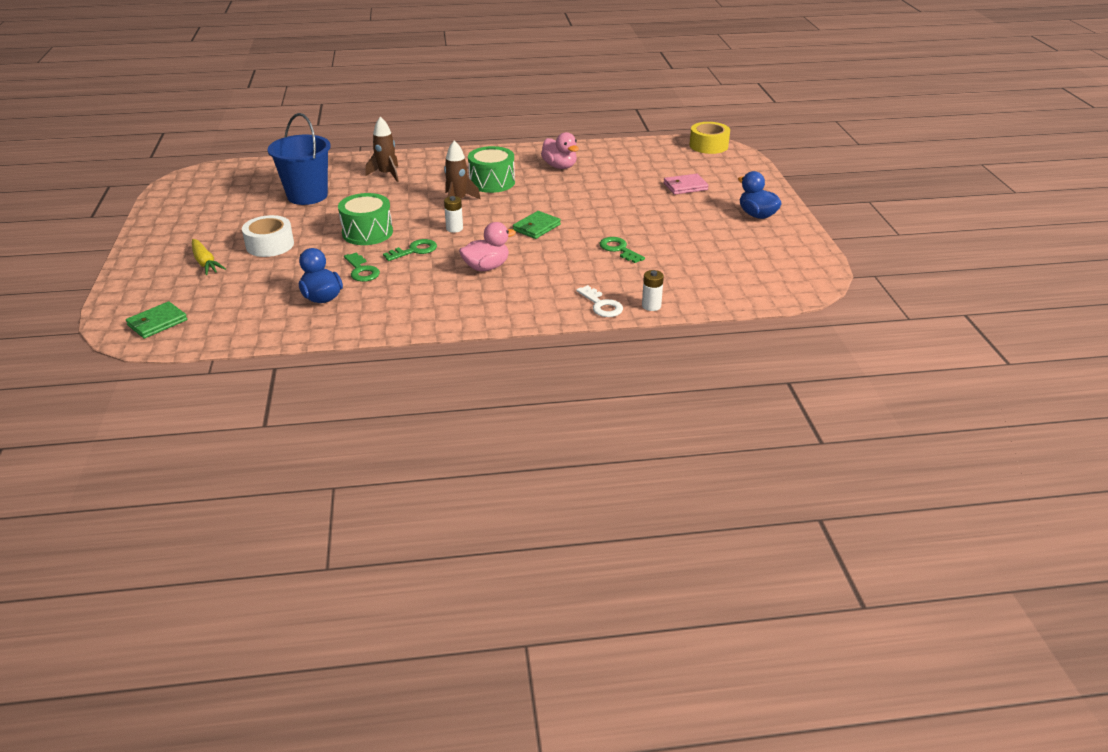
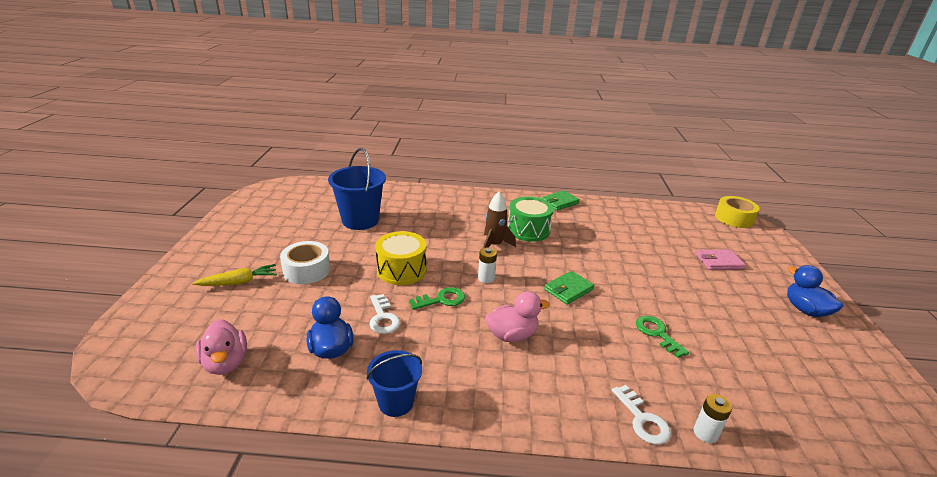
camera: 10 degrees right, 5 degrees down
(157, 323) = (153, 354): green wallet -> green wallet (559, 202)
(205, 263) = (239, 282): yellow carrot -> yellow carrot turned 90 degrees counterclockwise
(362, 271) = (383, 318): green key -> white key
(367, 233) = (401, 270): green drum -> yellow drum
(387, 174) = (435, 208): brown rocket -> none
(393, 322) = (396, 402): none -> blue bucket
(560, 166) = (593, 221): pink duck -> pink duck (226, 363)

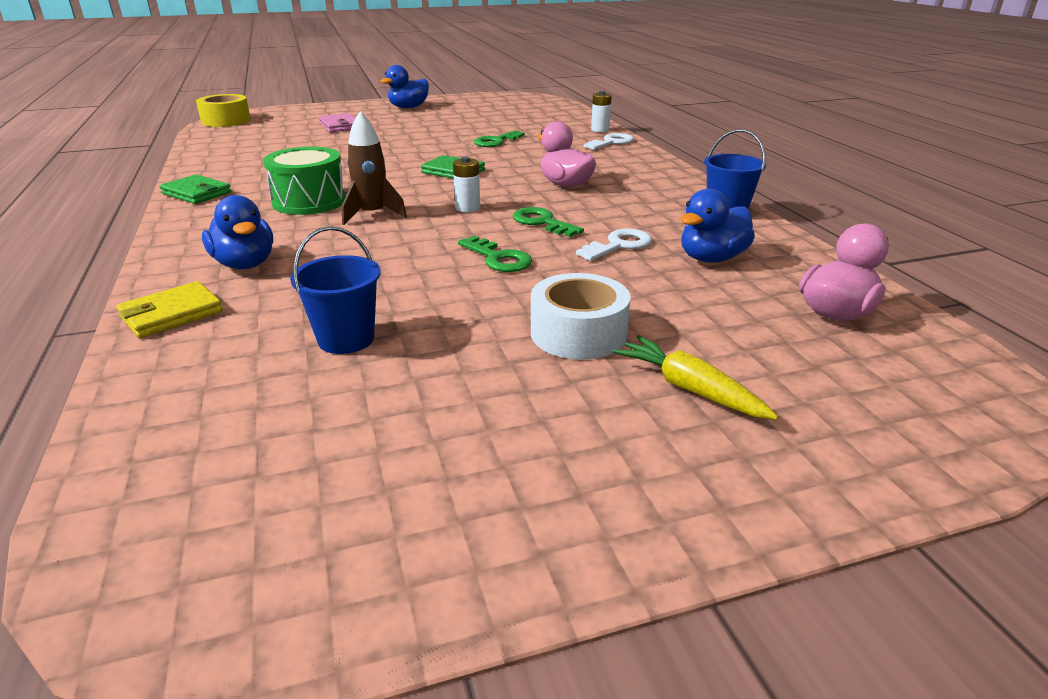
camera: 110 degrees left, 0 degrees up
(360, 220) = (346, 339): blue bucket -> blue bucket, size x0.61
(401, 270) = (498, 258): yellow drum -> green key
(414, 193) = (172, 314): none -> yellow wallet
(450, 208) = (245, 264): none -> blue duck

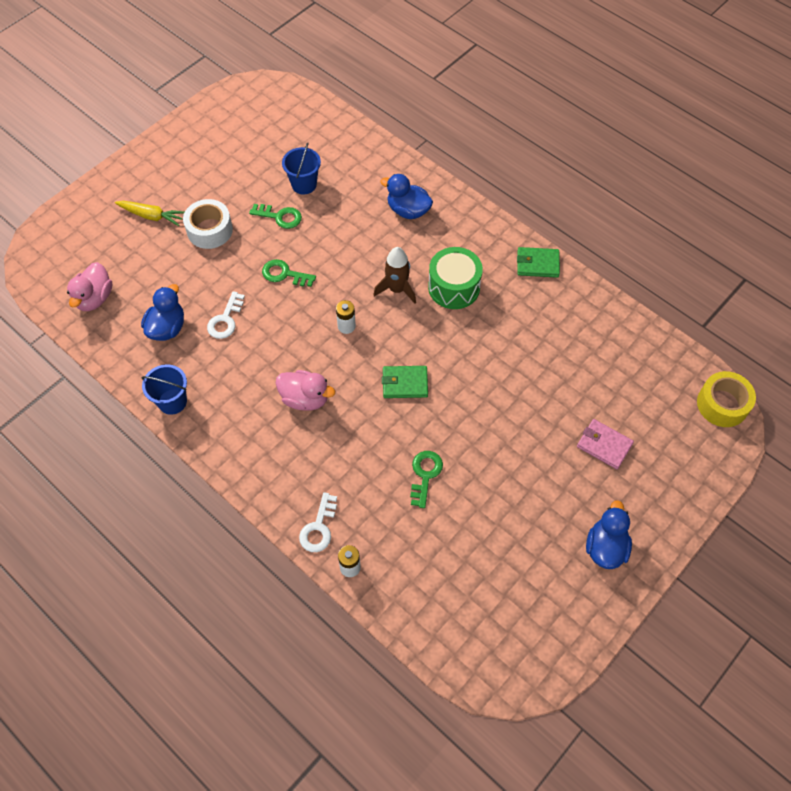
camera: 150 degrees right, 30 degrees up
(172, 314) = (393, 166): yellow wallet -> none
(542, 222) = (286, 328): green key -> green key (280, 217)

